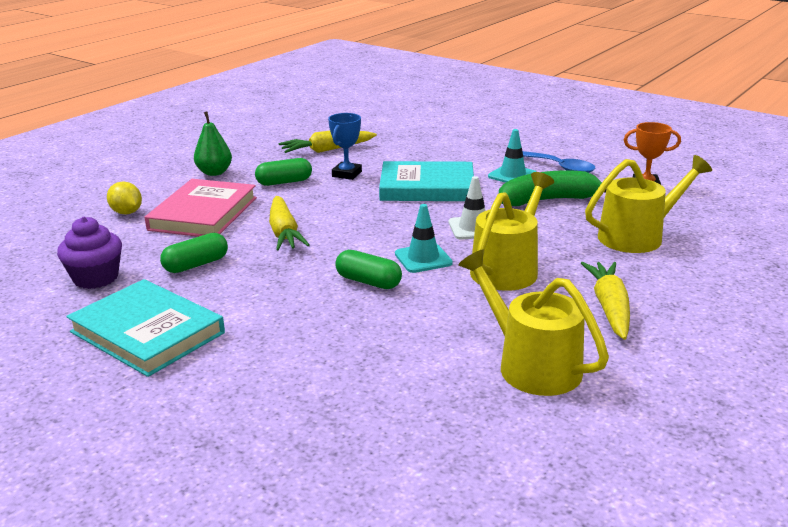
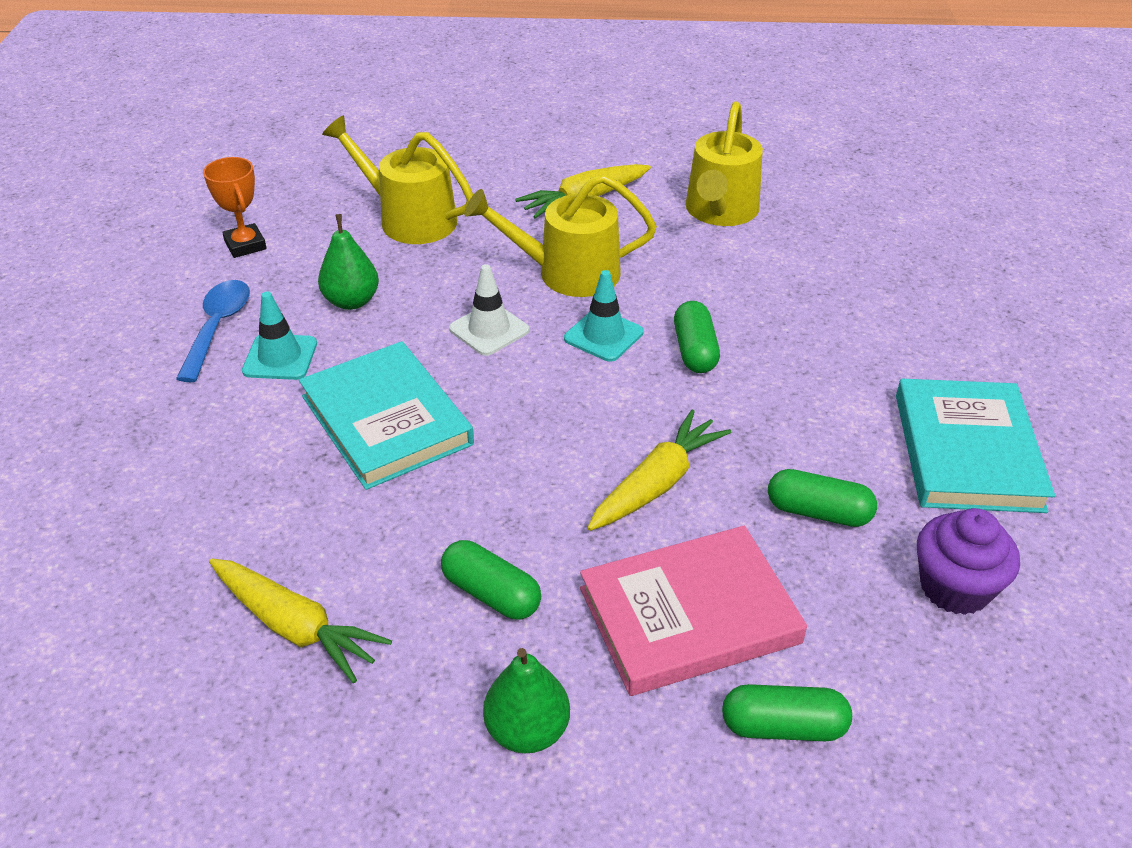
camera: 125 degrees left, 15 degrees up
(126, 212) = (783, 726): yellow lemon -> green capsule
(346, 174) = (397, 533): blue trophy -> none
(548, 200) = (351, 301): green banana -> green pear

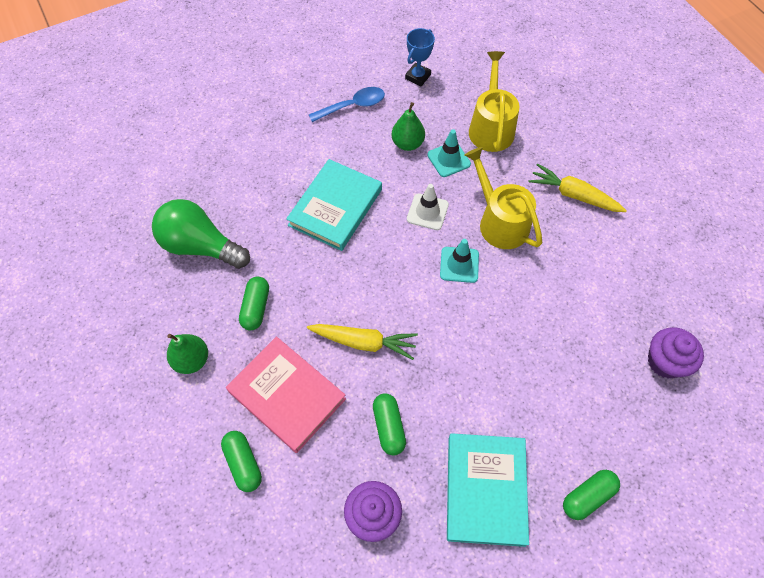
camera: 60 degrees right, 20 degrees up
(245, 245) = (418, 77): orange trophy -> blue trophy
(280, 357) = (349, 142): turquoise traffic cone -> turquoise traffic cone (448, 159)
(294, 626) = (201, 246): yellow carrot -> green light bulb
(694, 350) = (477, 314): green capsule -> green capsule (587, 496)
(720, 211) = (620, 268): yellow watering can -> none
(869, 233) = (665, 361): none -> purple cupcake
(967, 451) = (486, 489): turquoise book -> turquoise book turned 60 degrees counterclockwise

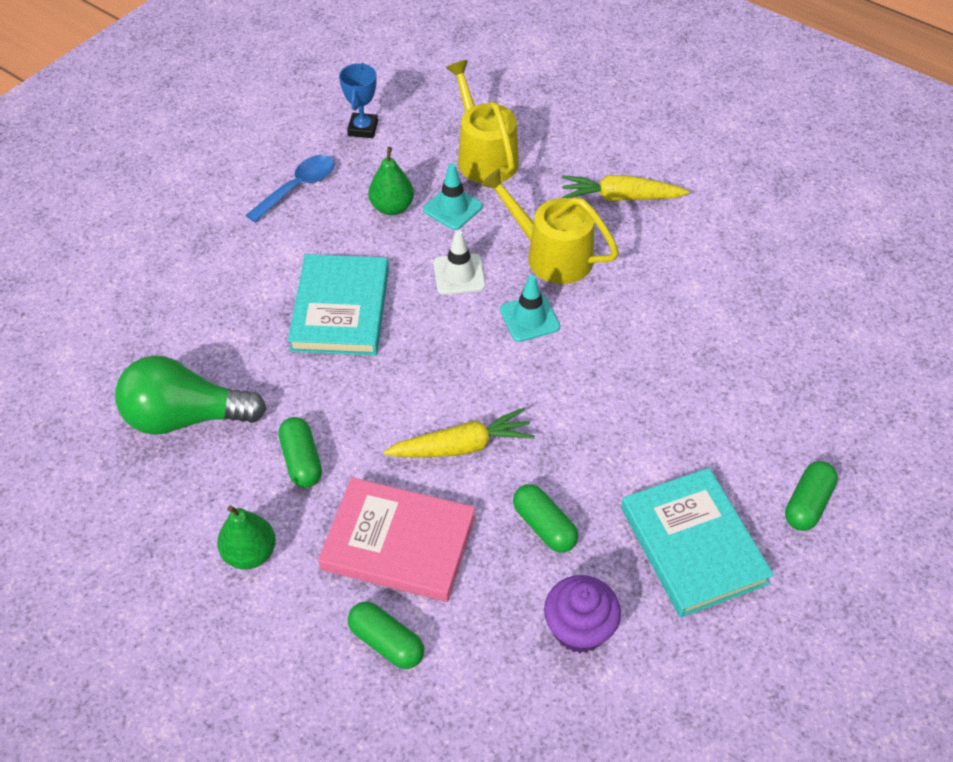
camera: 25 degrees left, 10 degrees down
(665, 361) = (813, 333): purple cupcake -> none

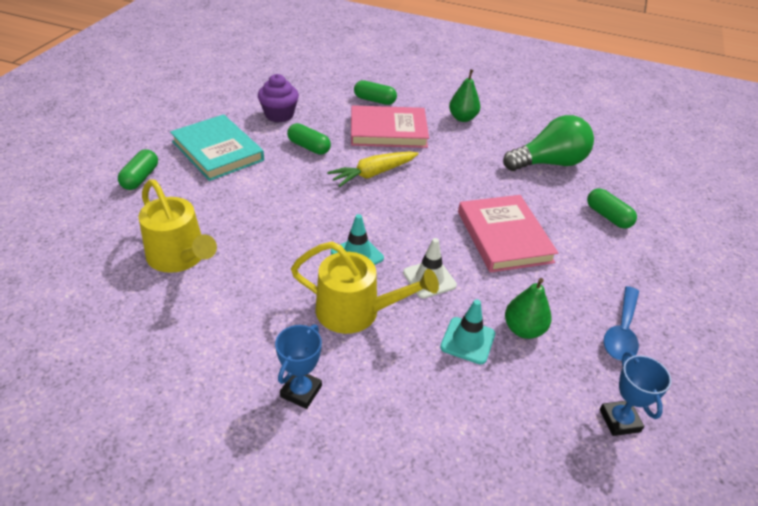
camera: 160 degrees right, 10 degrees down
(302, 460) = (465, 154): green capsule -> green capsule (608, 216)
(340, 309) = (504, 236): turquoise book -> pink book
(484, 156) = (468, 412): yellow watering can -> yellow watering can (180, 257)
(621, 197) = (301, 391): yellow carrot -> blue trophy

